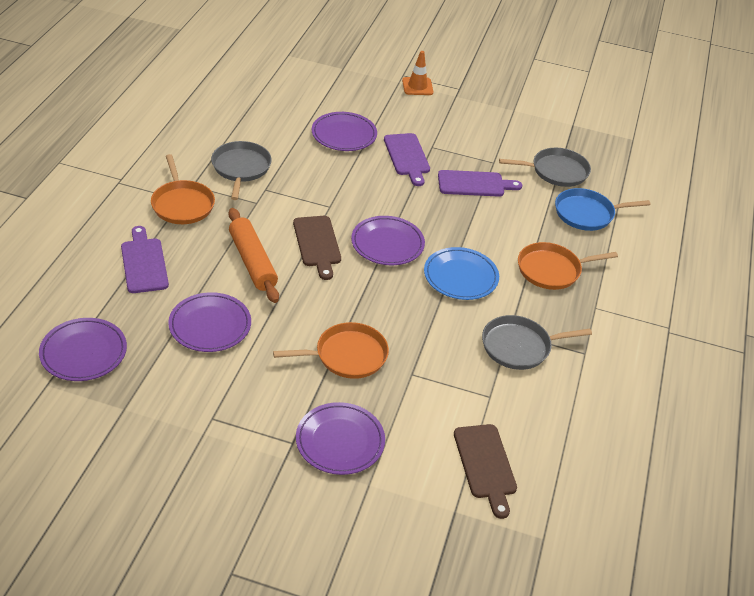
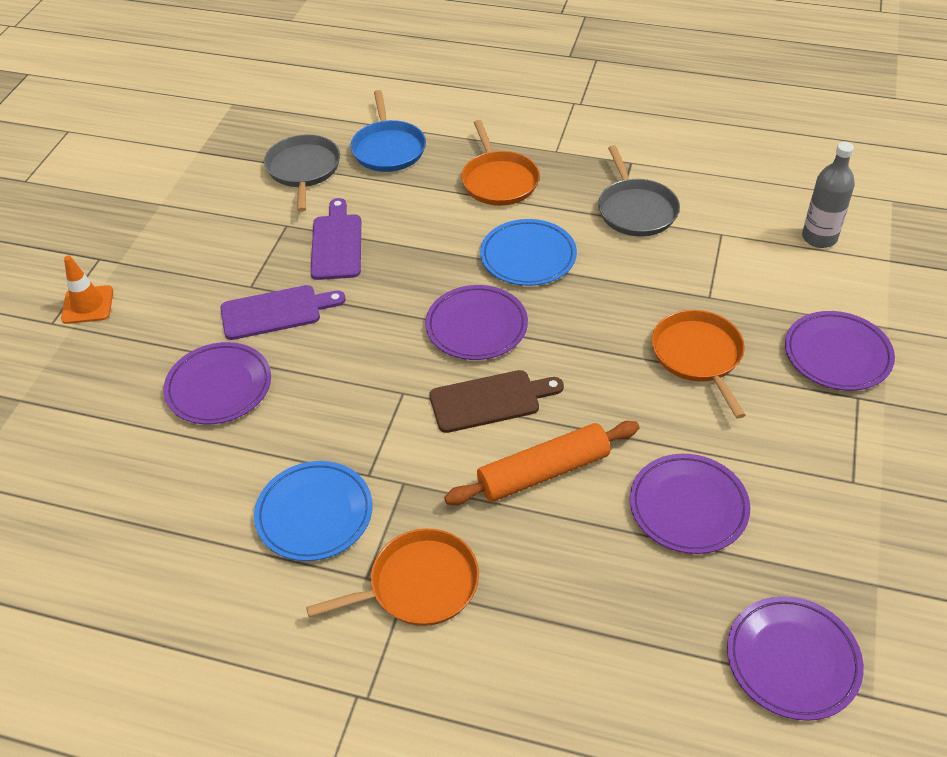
camera: 85 degrees left, 5 degrees up
(143, 263) = (575, 616): purple cutting board -> none
(241, 168) = (314, 514): grey pan -> blue plate
(486, 465) = (819, 238): brown cutting board -> grey bottle

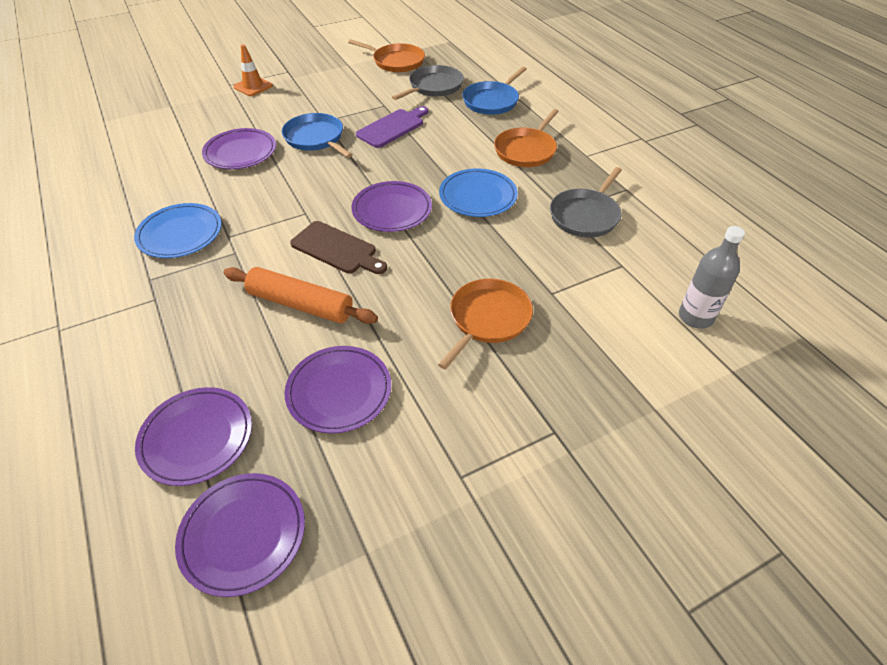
camera: 45 degrees right, 0 degrees up
(276, 312) = (316, 138): purple cutting board -> blue pan
(418, 585) = (160, 303): orange pan -> orange pan (396, 61)
(837, 354) = (585, 394): purple plate -> purple plate (197, 438)

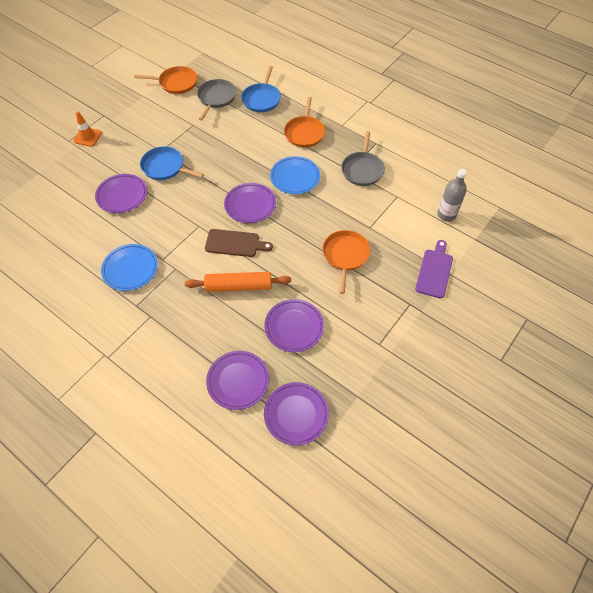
camera: 25 degrees left, 10 degrees up
(392, 127) = (210, 141): purple cutting board -> purple cutting board (434, 271)

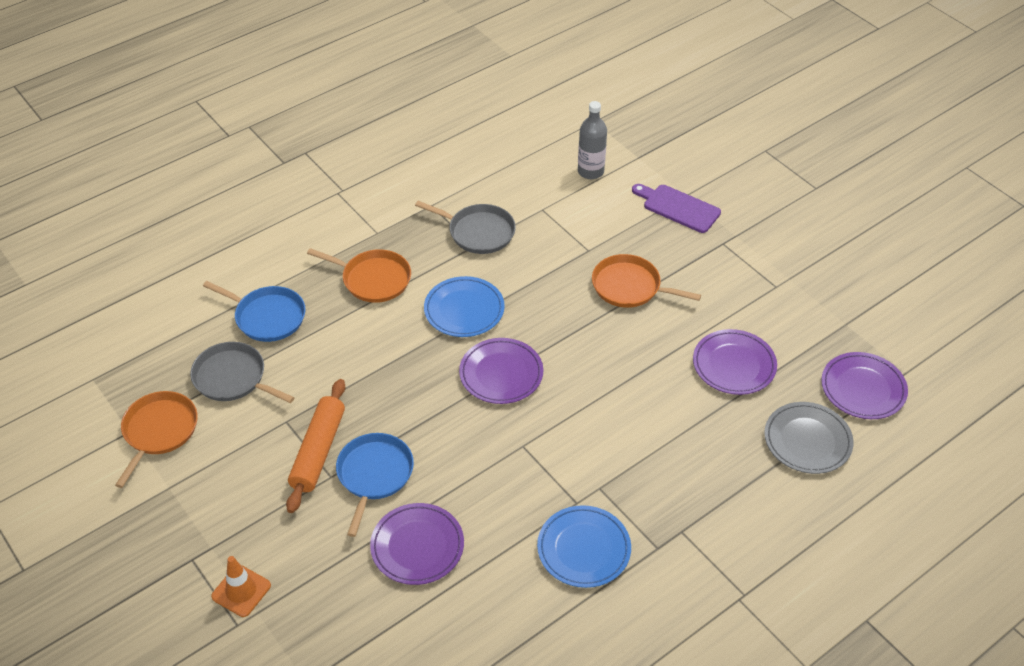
camera: 75 degrees left, 10 degrees down
(165, 167) = (374, 475): blue pan -> blue pan turned 150 degrees clockwise
(235, 243) = (571, 405): brown cutting board -> none
(238, 381) = (807, 440): purple plate -> grey plate
(239, 286) = (652, 414): orange rolling pin -> orange rolling pin (318, 451)

